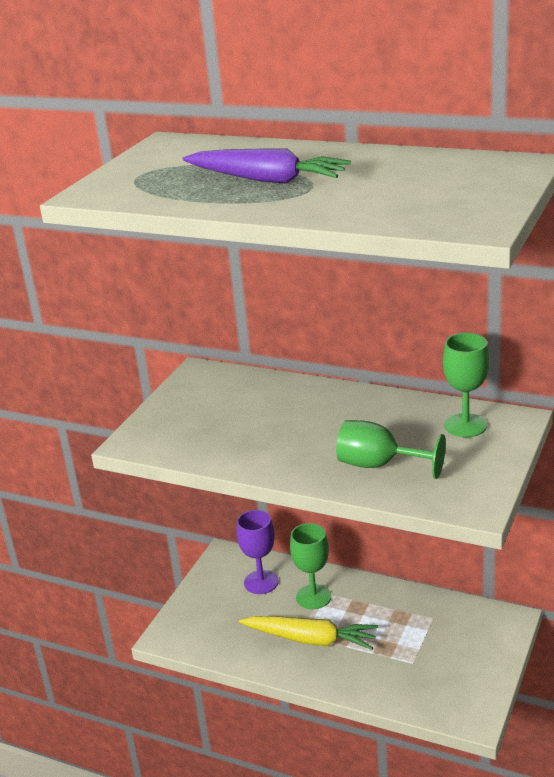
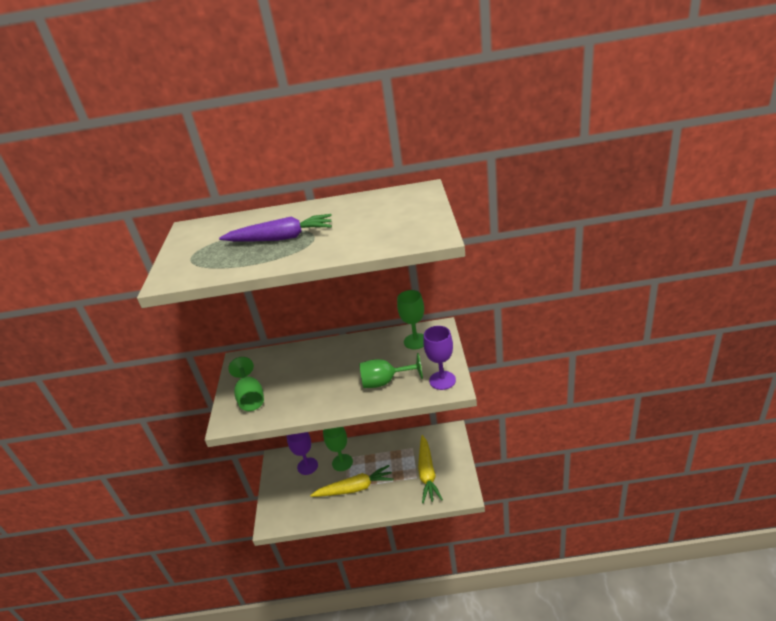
camera: 25 degrees left, 5 degrees up
(182, 422) = (250, 397): none -> green goblet
(433, 663) = (427, 473): none -> yellow carrot
(466, 492) = (442, 380): none -> purple goblet

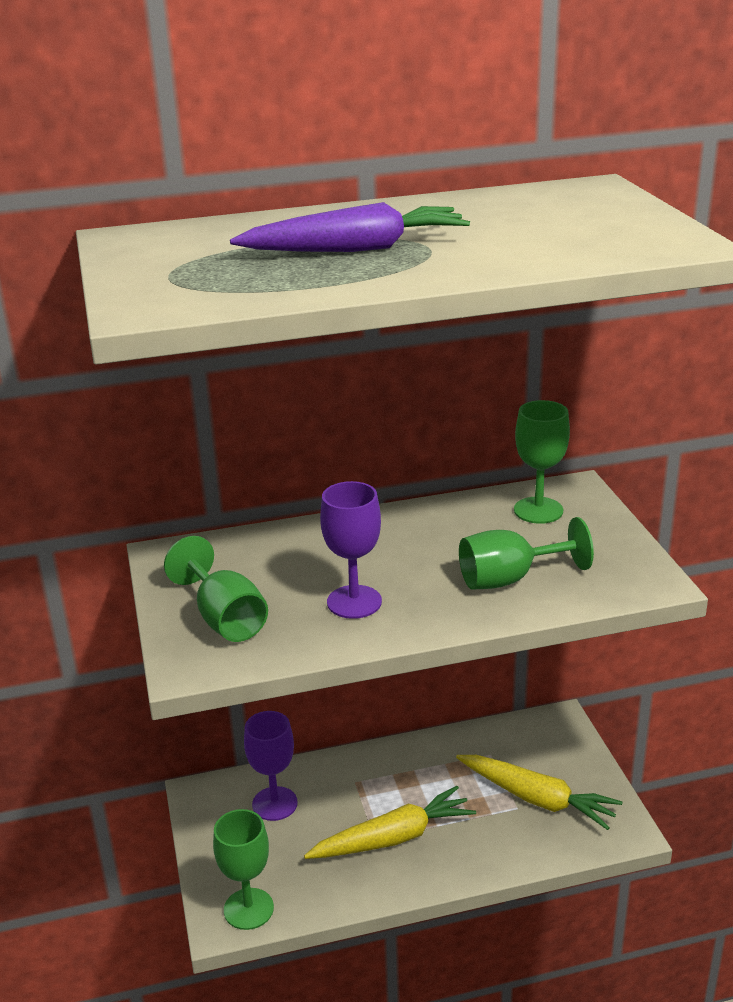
camera: 15 degrees left, 5 degrees down
(342, 462) = (349, 791): green goblet -> green goblet (248, 909)
(427, 473) = (537, 799): yellow carrot -> yellow carrot turned 45 degrees counterclockwise
(442, 380) = (626, 572): purple goblet -> purple goblet (354, 602)

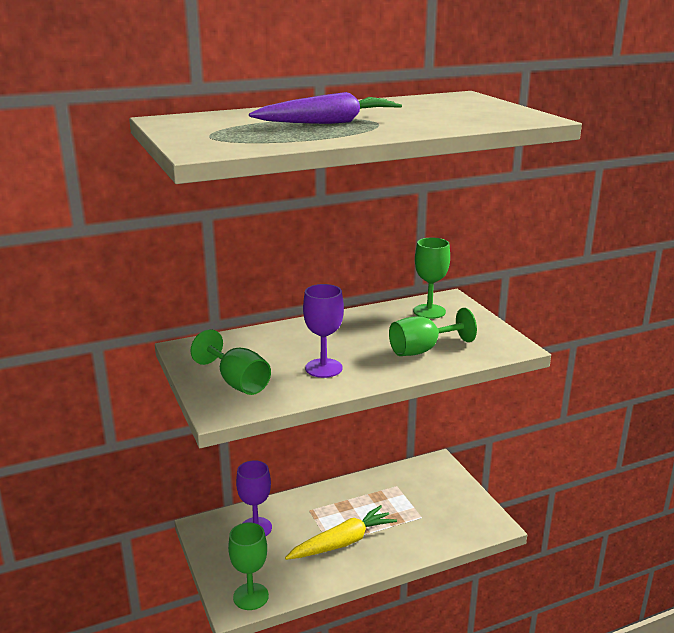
camera: 10 degrees left, 5 degrees down
(537, 799) = (433, 510): yellow carrot -> none

